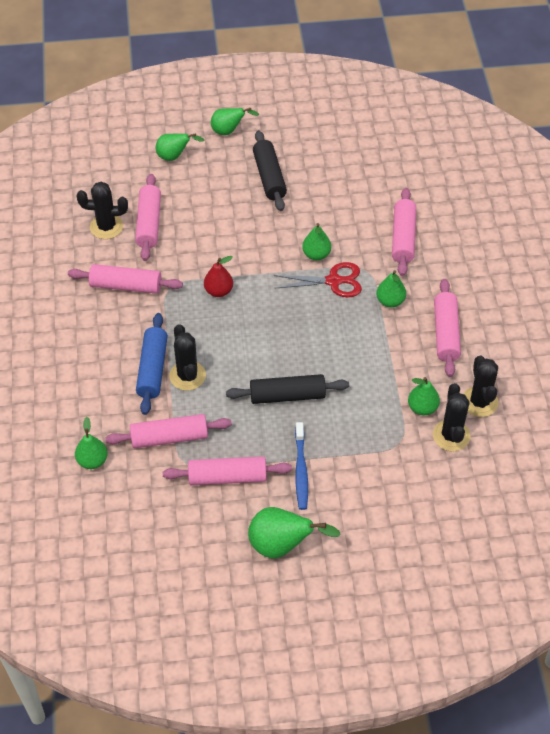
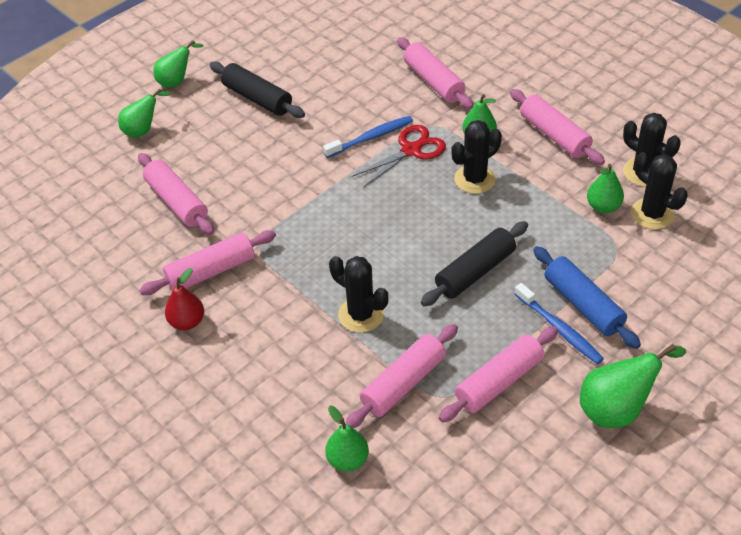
camera: 35 degrees left, 5 degrees down
(106, 227) = (134, 230): black cactus -> black cactus (474, 179)
(152, 369) = (319, 331): blue rolling pin -> blue rolling pin (583, 304)
(218, 291) = (311, 221): red pear -> red pear (187, 322)
(316, 254) = (371, 137): green pear -> blue toothbrush

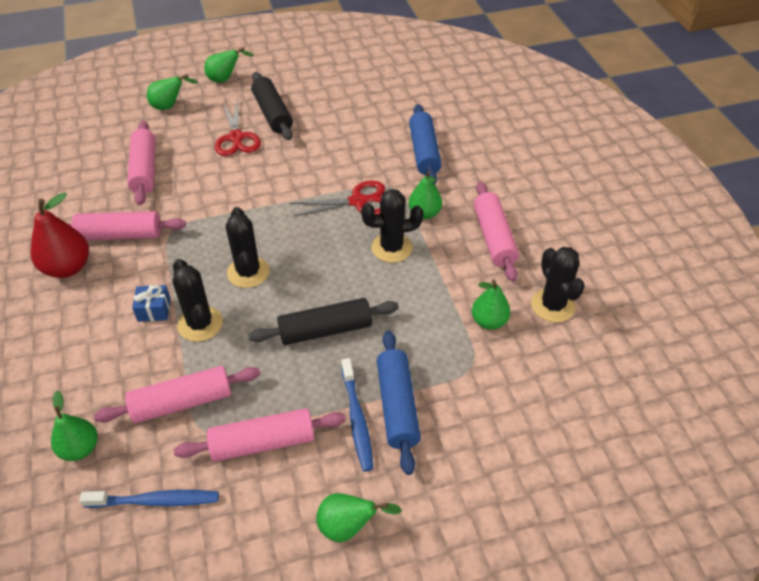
camera: 25 degrees right, 0 degrees up
(187, 322) = (67, 268): red pear -> red pear, size x1.50
(242, 135) = (236, 138): none -> red scissors
(307, 321) = (154, 310): none -> blue gift
(371, 137) = (334, 178): blue toothbrush -> blue toothbrush (155, 501)
(434, 81) = (424, 152): pink rolling pin -> blue rolling pin
(617, 409) = (348, 526): green pear -> green pear, size x0.67
(652, 214) = (531, 349): black cactus -> black cactus (248, 272)

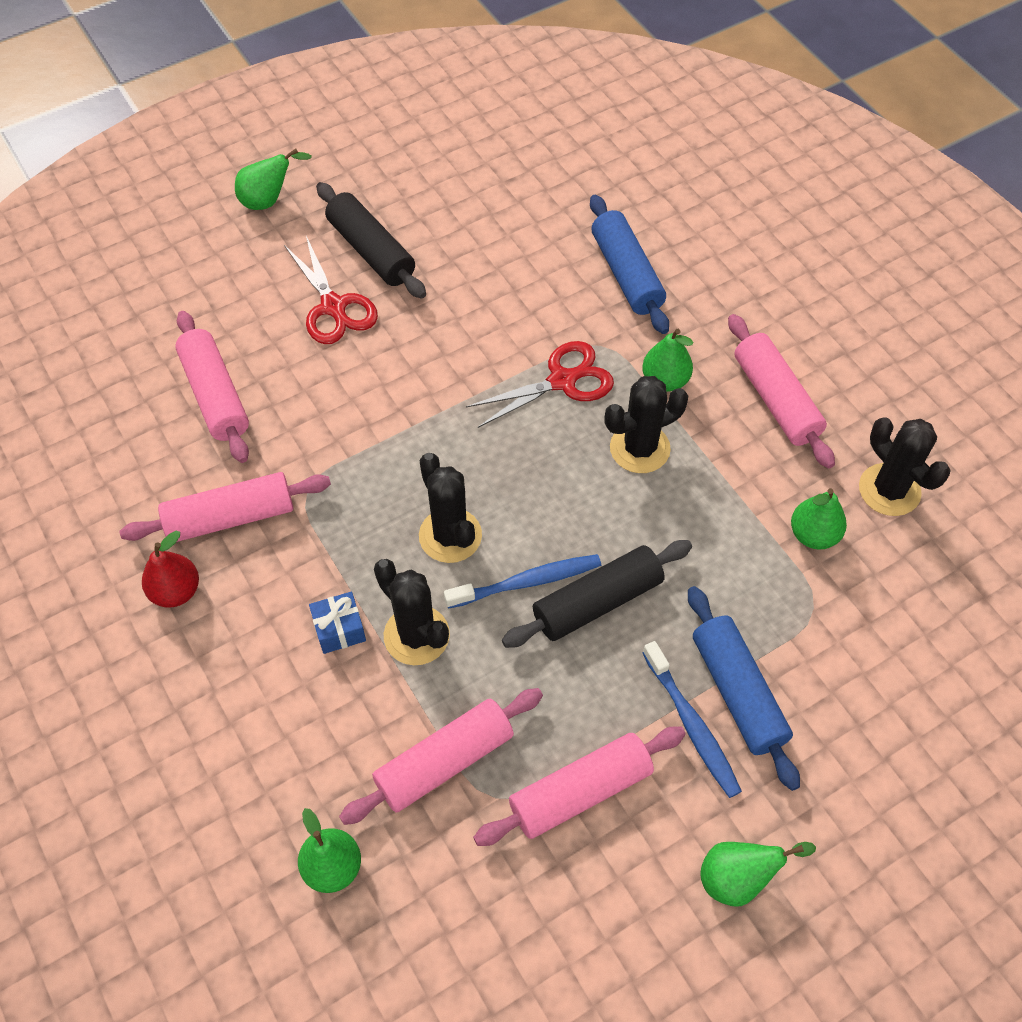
camera: 15 degrees left, 10 degrees up
(67, 268) = (176, 591): red pear -> red pear, size x0.67
(155, 501) = (472, 913): blue toothbrush -> blue toothbrush (527, 582)
(169, 106) = (201, 270): green pear -> none

